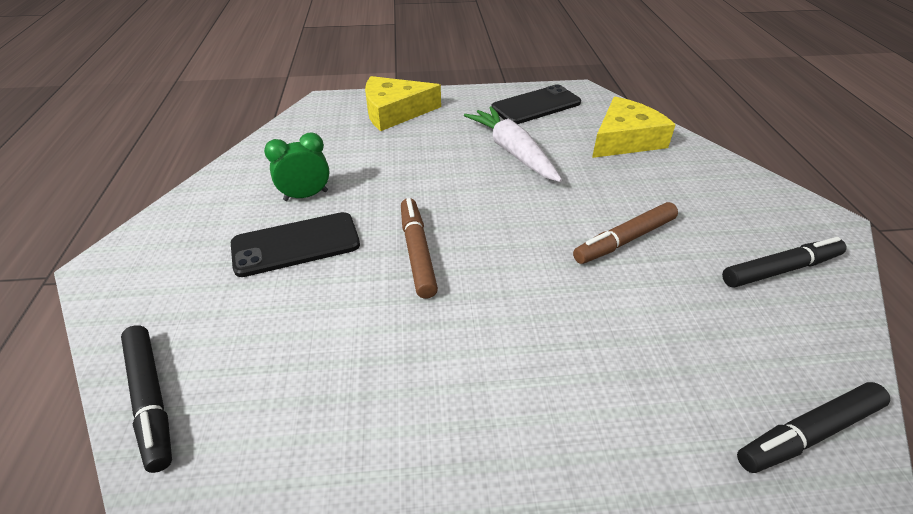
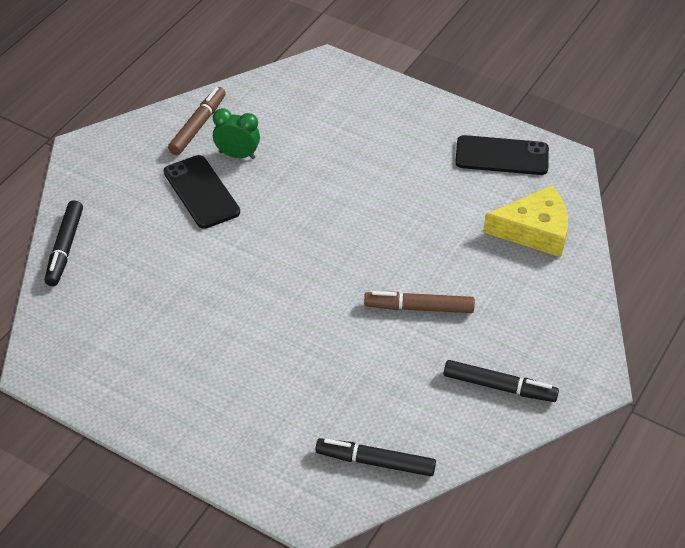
camera: 35 degrees right, 5 degrees up
(296, 244) = (201, 192): black phone -> black phone turned 45 degrees clockwise
(394, 112) = (372, 103): yellow cheese -> none
(417, 252) = (271, 239): brown marker -> brown marker (198, 126)
(512, 152) = (425, 193): white carrot -> none

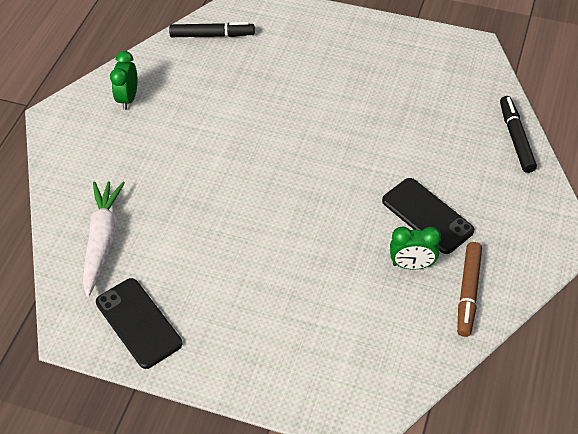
camera: 170 degrees right, 5 degrees up
(419, 308) = (200, 146): brown marker -> none
(499, 387) = (128, 98): black marker -> green clock
(502, 156) = (138, 323): black phone -> black phone turned 60 degrees clockwise
(534, 230) = (102, 240): yellow cheese -> white carrot

